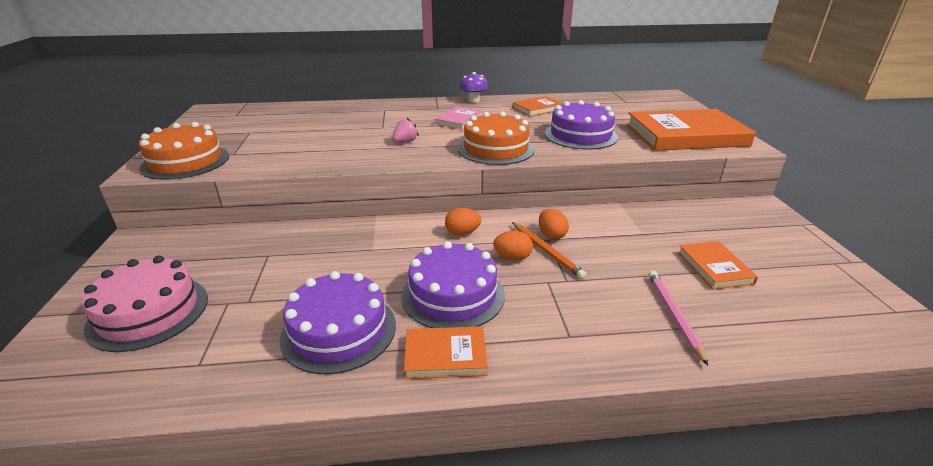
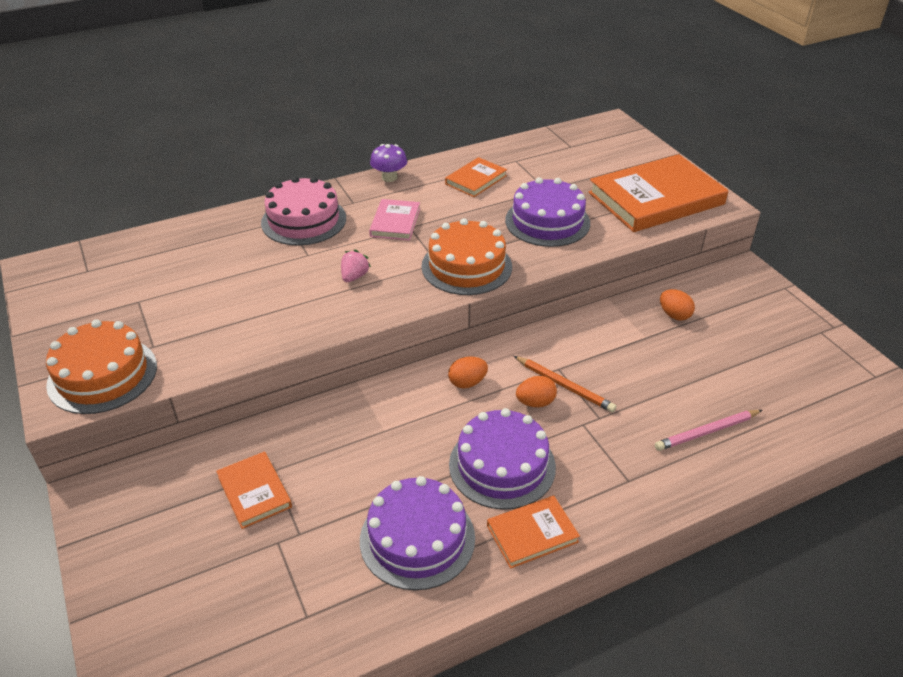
camera: 20 degrees left, 10 degrees up
(149, 312) = (200, 579): pink cake -> pink cake (304, 220)
(551, 235) = (560, 362): orange egg -> orange egg (674, 315)
(674, 315) = (707, 432): pink pencil -> pink pencil turned 90 degrees counterclockwise
(714, 267) = (724, 365): orange book -> orange book (254, 492)

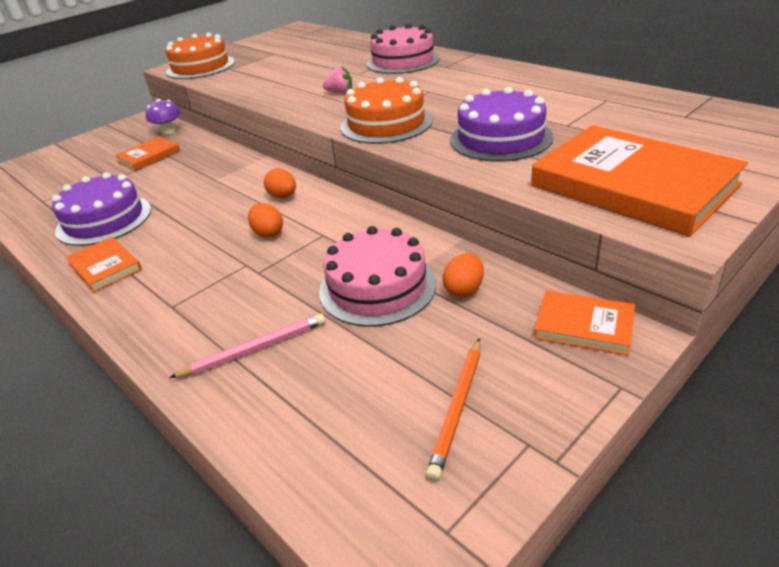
camera: 75 degrees right, 5 degrees down
(389, 177) = (500, 66): purple mushroom -> purple mushroom (168, 131)
(395, 222) = (430, 85): pink book -> none
(476, 180) = (541, 94): orange book -> orange book (584, 326)
(502, 465) = (183, 235): purple cake -> none
(564, 386) = (298, 243): orange pencil -> orange pencil (457, 408)
(653, 354) = (377, 287): none -> pink cake
(707, 432) = (254, 349): pink pencil -> pink pencil turned 105 degrees clockwise

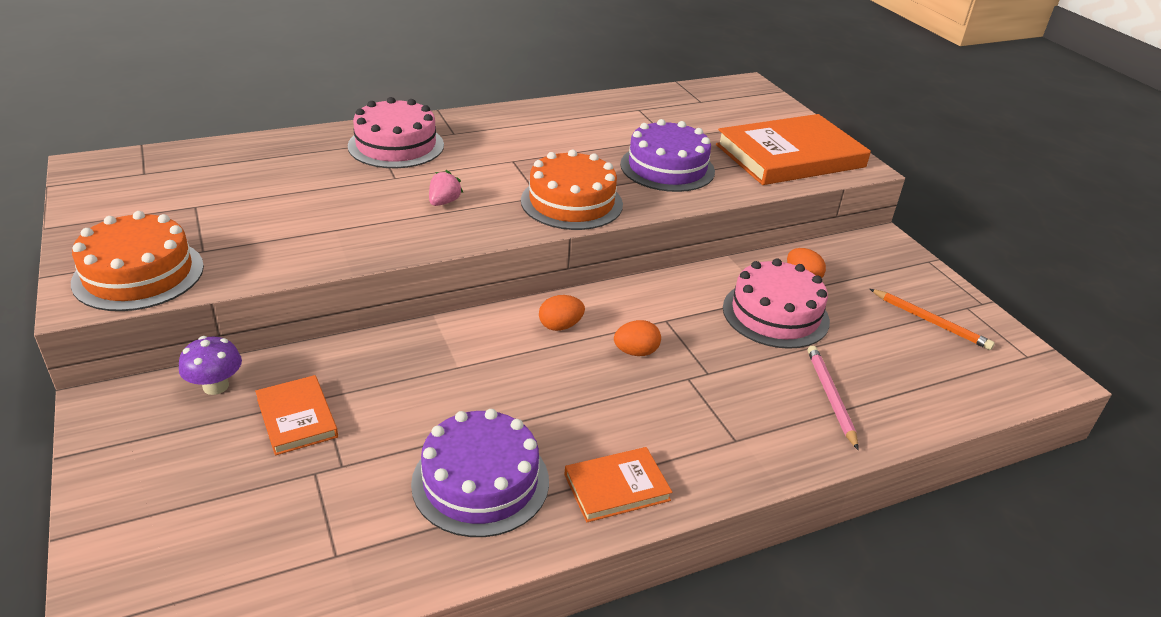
camera: 75 degrees left, 0 degrees up
(584, 326) = (867, 250): orange book -> none

